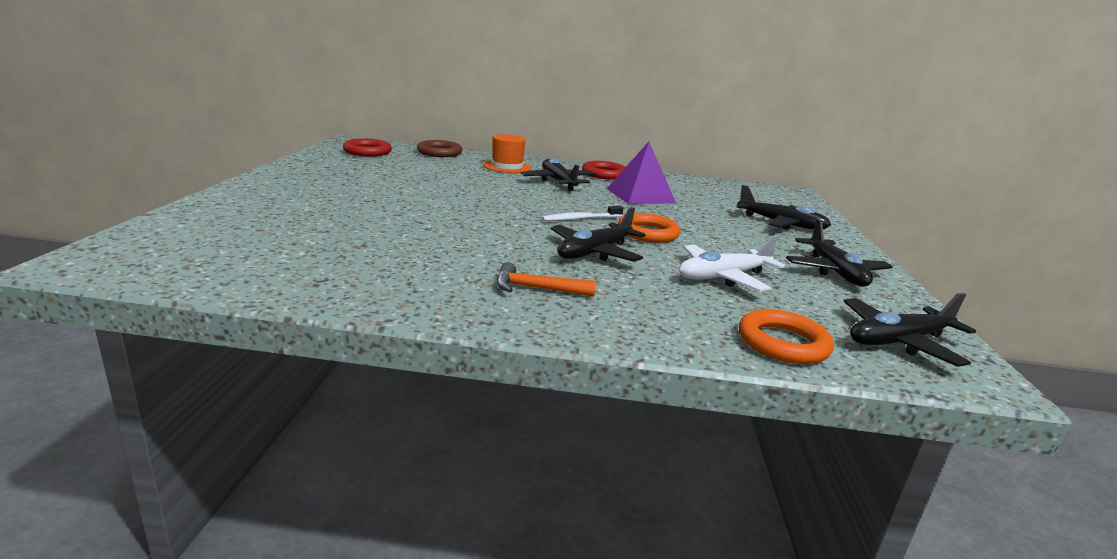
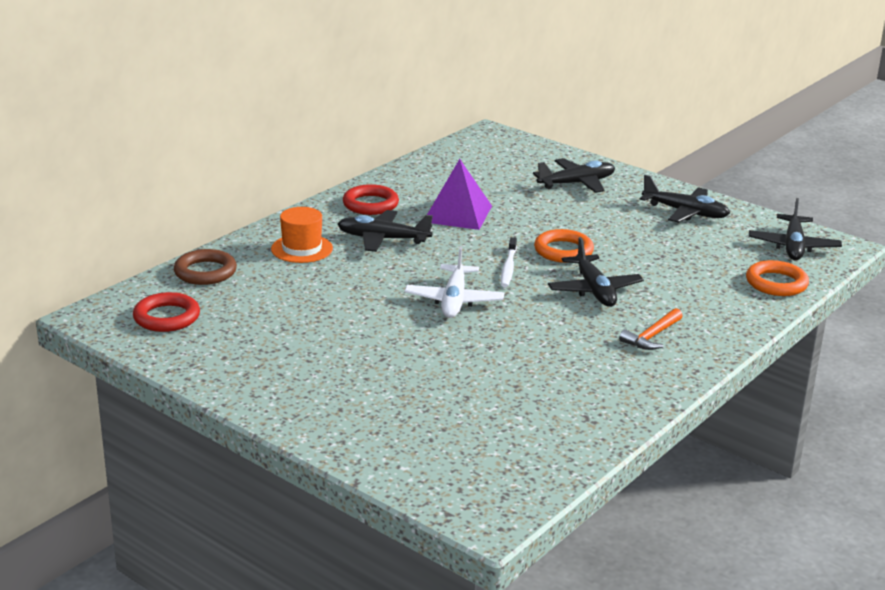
camera: 55 degrees left, 5 degrees up
(723, 277) = (671, 259): white plane -> white plane (454, 301)

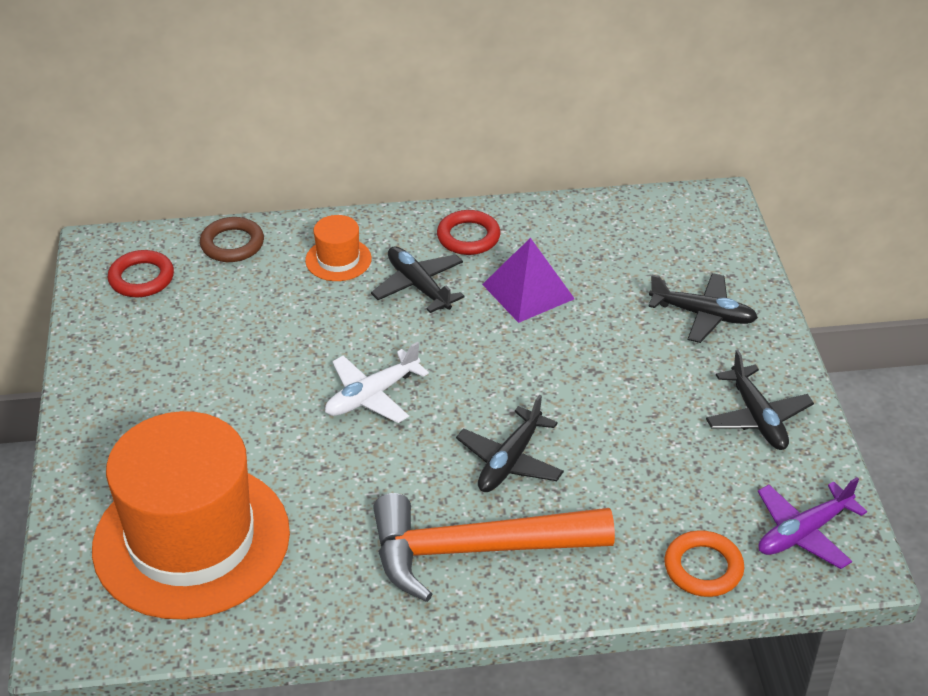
camera: 45 degrees right, 15 degrees up
(473, 423) = (191, 540): none -> orange hat
(508, 267) = (475, 385): white toothbrush -> none
(563, 251) = (555, 395): orange ring -> none
(652, 336) = (476, 550): orange hammer -> orange hammer, size x2.48
(793, 246) = (803, 533): black plane -> purple plane

